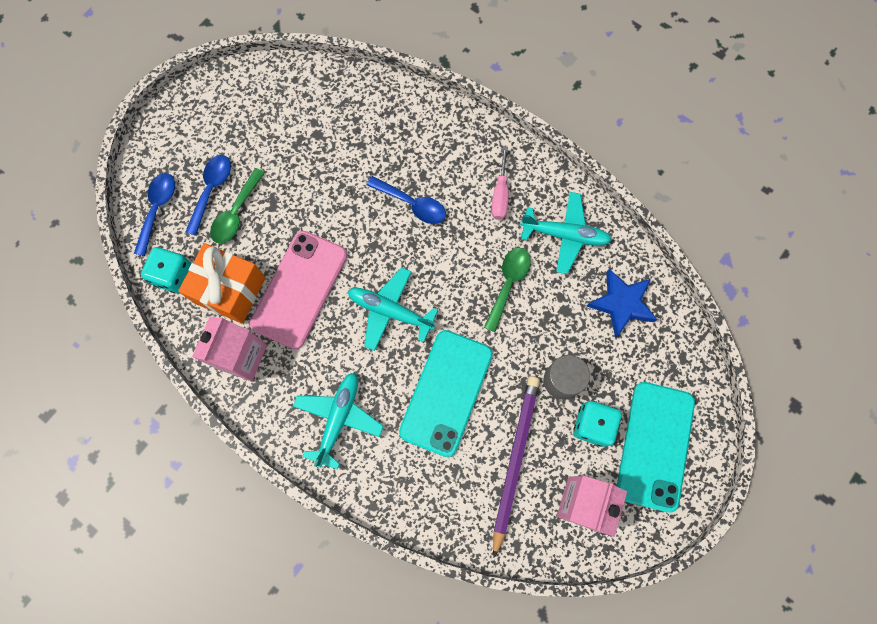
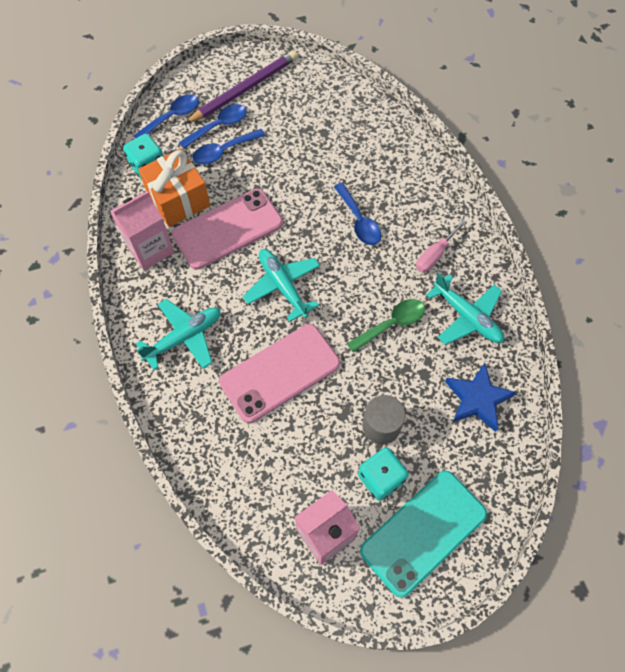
camera: 35 degrees right, 10 degrees down
(236, 213) = (224, 151): green spoon -> blue spoon
(446, 392) = (280, 373): turquoise phone -> pink phone
(514, 460) = (295, 461): purple pencil -> purple pencil (244, 89)

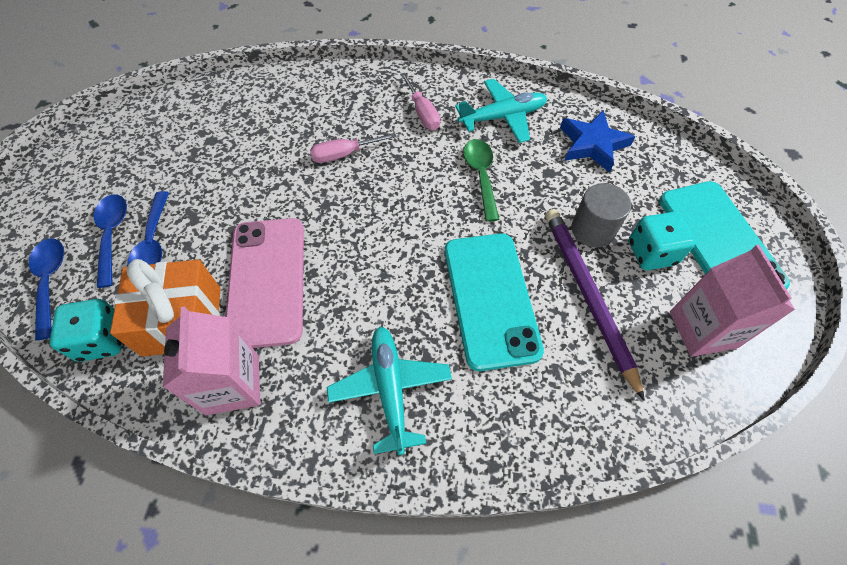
camera: 65 degrees left, 5 degrees down
(244, 89) = (85, 189): purple pencil -> purple pencil (587, 296)
(280, 373) = (490, 299): pink phone -> turquoise phone
(282, 286) = (380, 253): turquoise plane -> none
(359, 221) = (344, 154): blue spoon -> pink screwdriver

